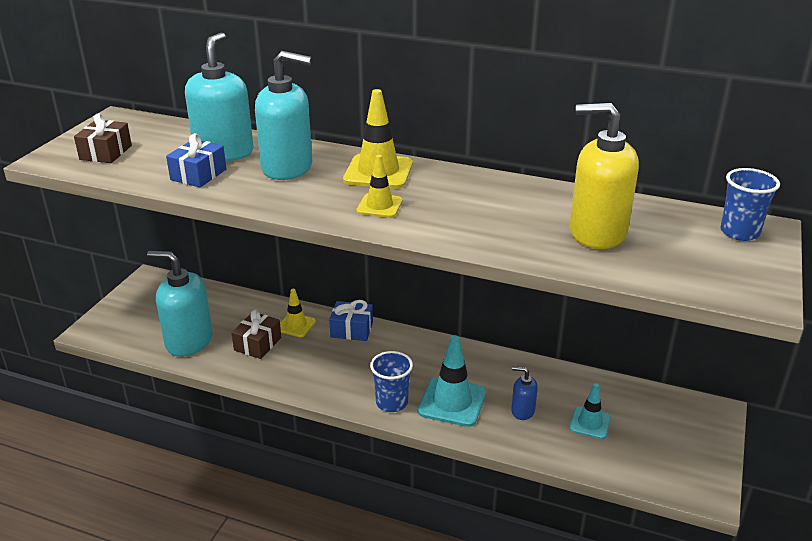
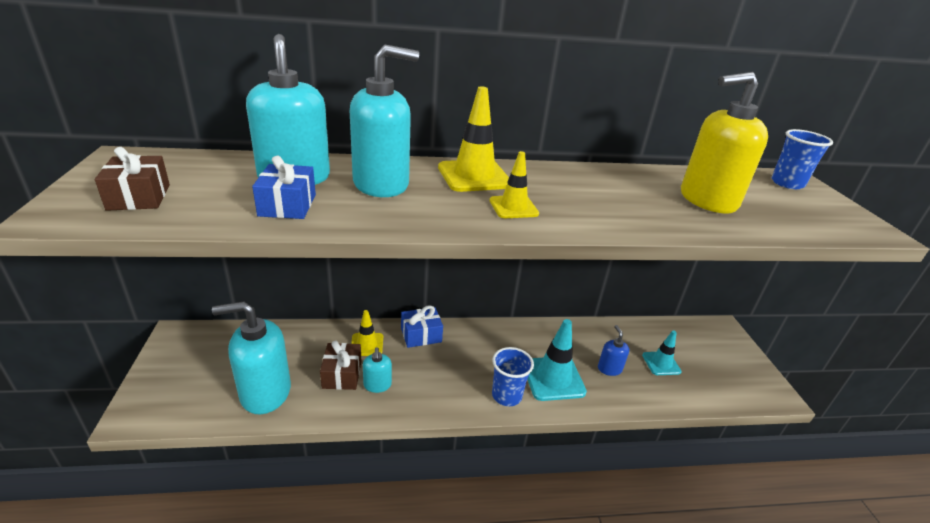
camera: 30 degrees left, 0 degrees up
(281, 361) = (377, 385): none -> turquoise soap dispenser
(522, 411) = (609, 369): blue soap dispenser -> blue soap dispenser turned 90 degrees clockwise

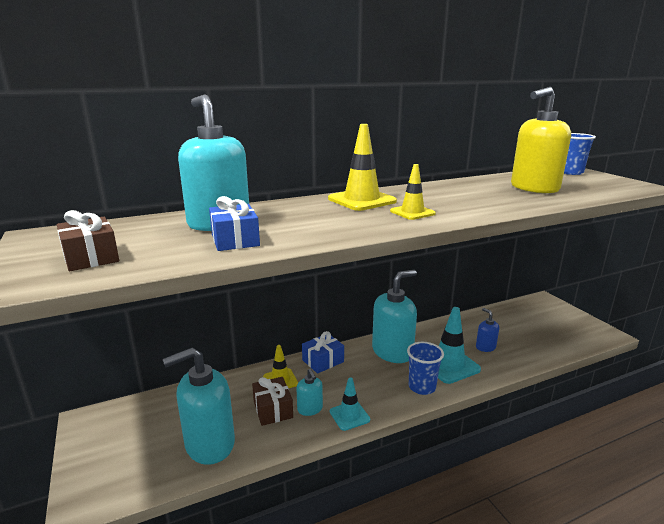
camera: 15 degrees left, 10 degrees down
(381, 184) = (296, 215): turquoise soap dispenser -> turquoise soap dispenser (392, 352)
(661, 363) = (519, 334): turquoise traffic cone -> turquoise traffic cone (349, 416)

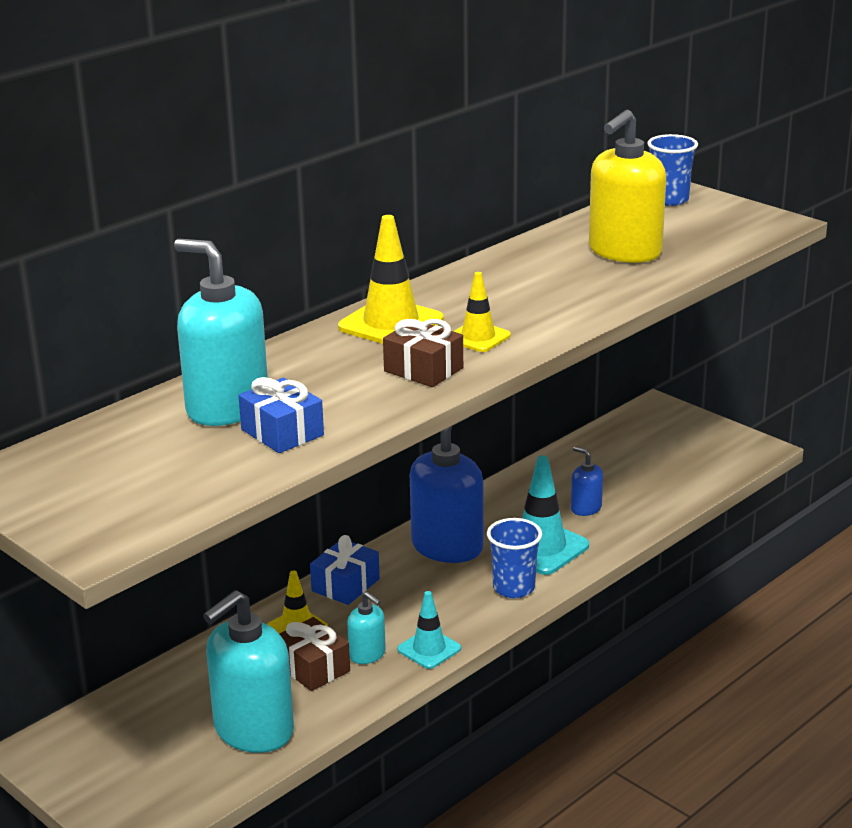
camera: 20 degrees left, 5 degrees up
(91, 257) = (127, 495): brown gift -> brown gift (423, 370)
(392, 352) = (447, 547): turquoise soap dispenser -> blue soap dispenser

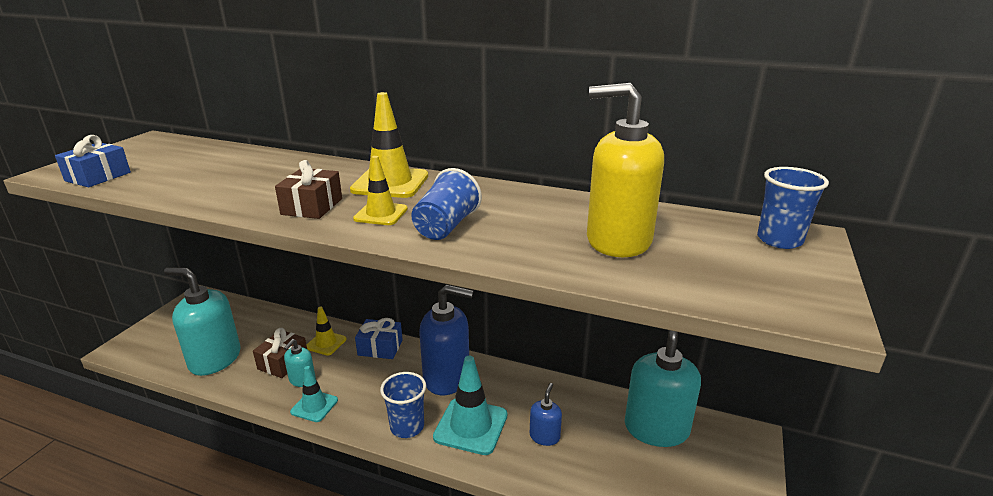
camera: 65 degrees right, 0 degrees up
(227, 407) = (239, 166): turquoise soap dispenser -> turquoise soap dispenser (656, 428)
(282, 432) = (201, 185): blue gift -> blue gift (98, 177)
(537, 312) = (446, 227): none -> blue cup

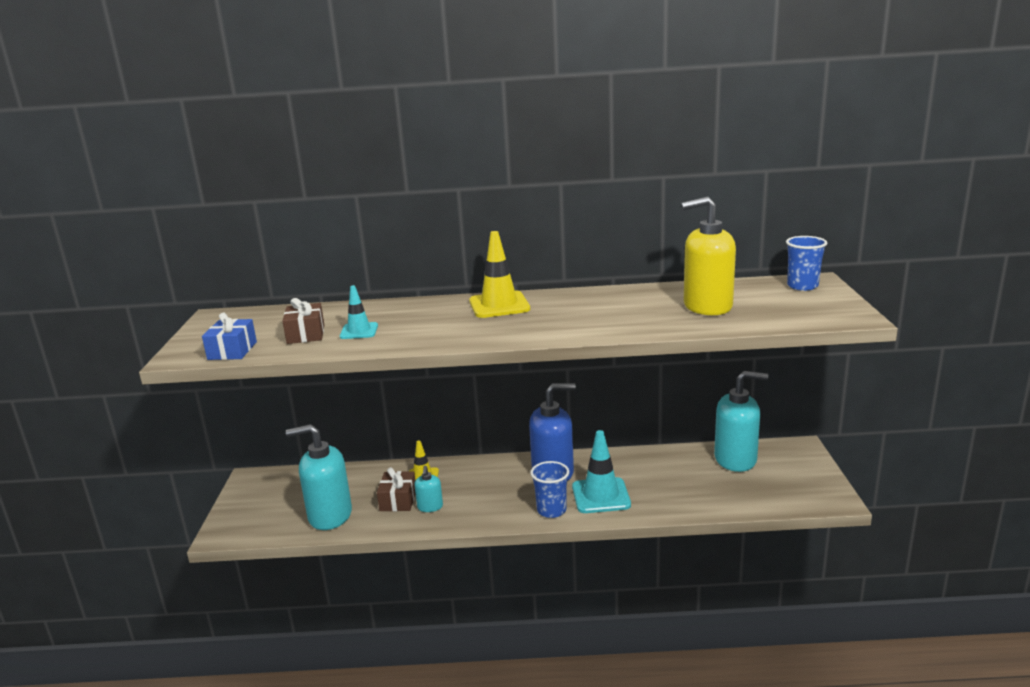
camera: 20 degrees left, 5 degrees down
(312, 206) = (464, 331): brown gift -> brown gift (305, 334)
(314, 406) = (460, 520): turquoise traffic cone -> turquoise traffic cone (359, 331)
(380, 347) = (475, 468): blue gift -> none
(381, 214) = (525, 325): yellow traffic cone -> none
(446, 227) = (584, 322): blue cup -> none
(544, 436) = (661, 486): blue soap dispenser -> none
(656, 428) = (736, 459): turquoise soap dispenser -> turquoise soap dispenser turned 105 degrees clockwise

